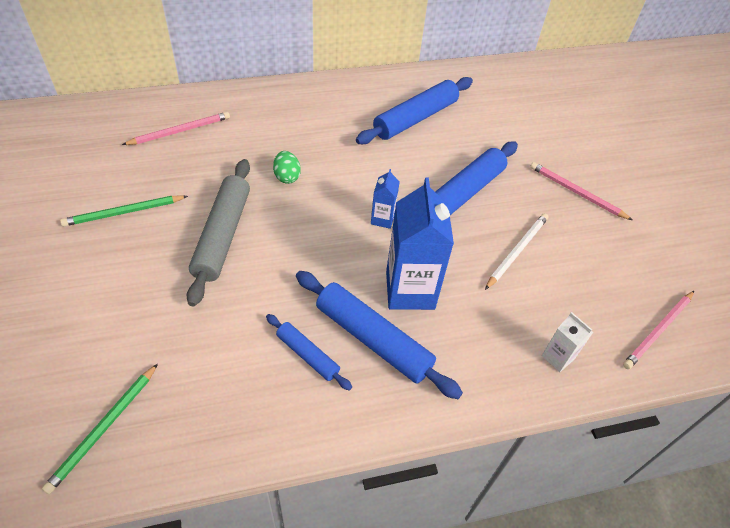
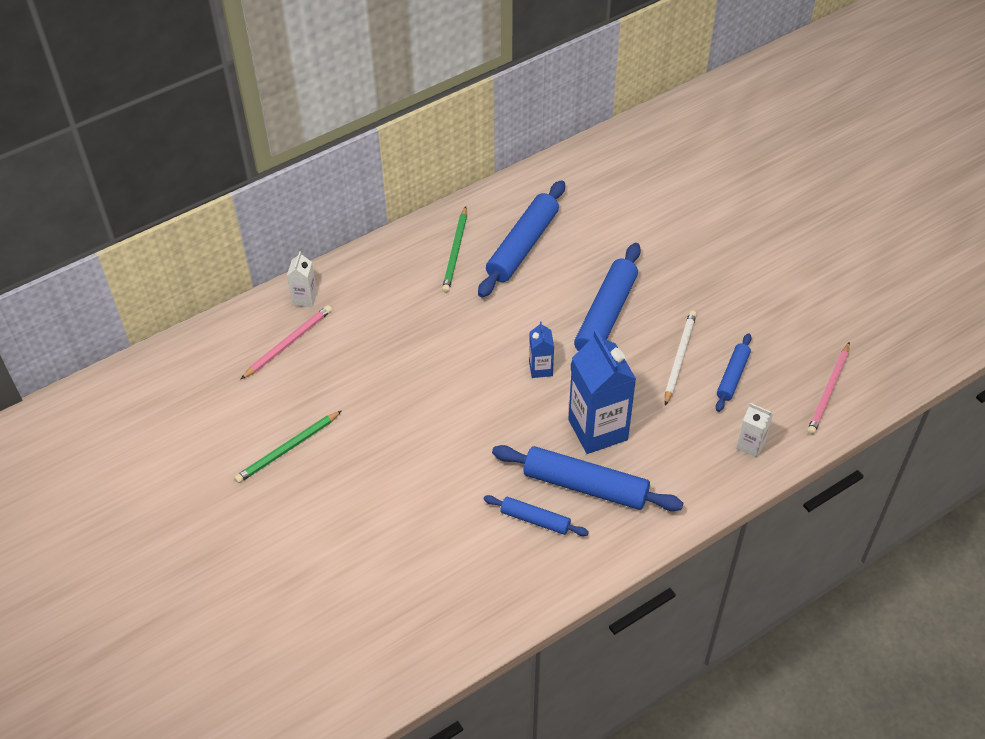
camera: 15 degrees left, 0 degrees up
(104, 428) = (396, 640): green pencil -> green pencil (455, 252)
(214, 103) = (305, 298): none -> white carton
(222, 235) = (397, 438): grey rolling pin -> none
(287, 176) = (426, 356): green egg -> none
(563, 285) = (732, 376): none -> blue rolling pin
(576, 192) = (713, 277): pink pencil -> none

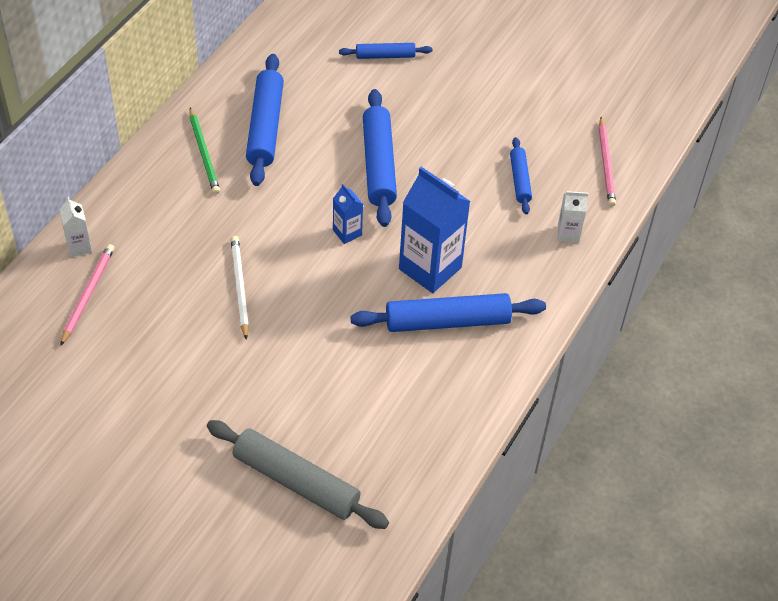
camera: 30 degrees left, 0 degrees up
(287, 449) = (147, 394): green pencil -> none
(366, 578) = (296, 481): none -> grey rolling pin
(535, 520) = (420, 368): blue rolling pin -> blue rolling pin (385, 56)
(679, 357) = (465, 180): white pencil -> white pencil (239, 287)

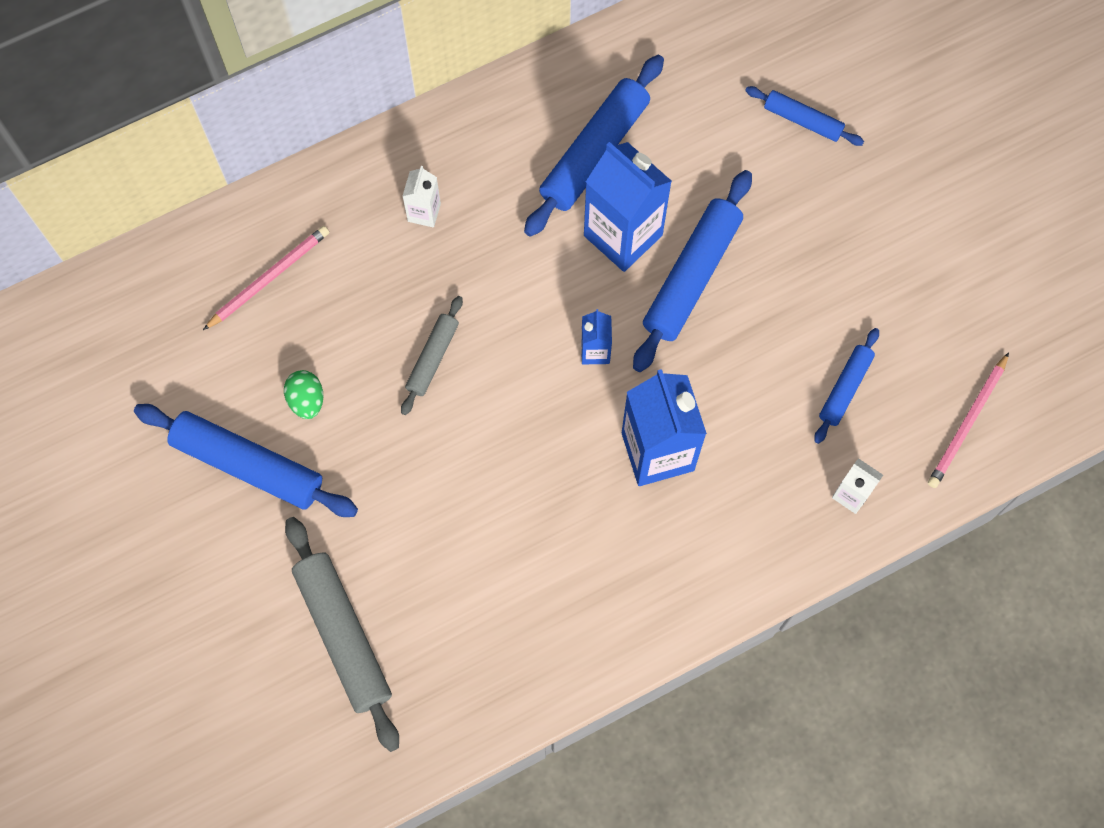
camera: 35 degrees right, 20 degrees up
(79, 247) = (295, 209): white carton -> white carton (424, 212)
(167, 353) = (306, 400): none -> green egg
(204, 153) = (502, 153): green pencil -> none
(239, 287) = (432, 358): white pencil -> grey rolling pin
(317, 163) = (623, 235): none -> blue carton
(447, 321) = (631, 532): blue rolling pin -> blue rolling pin (248, 465)

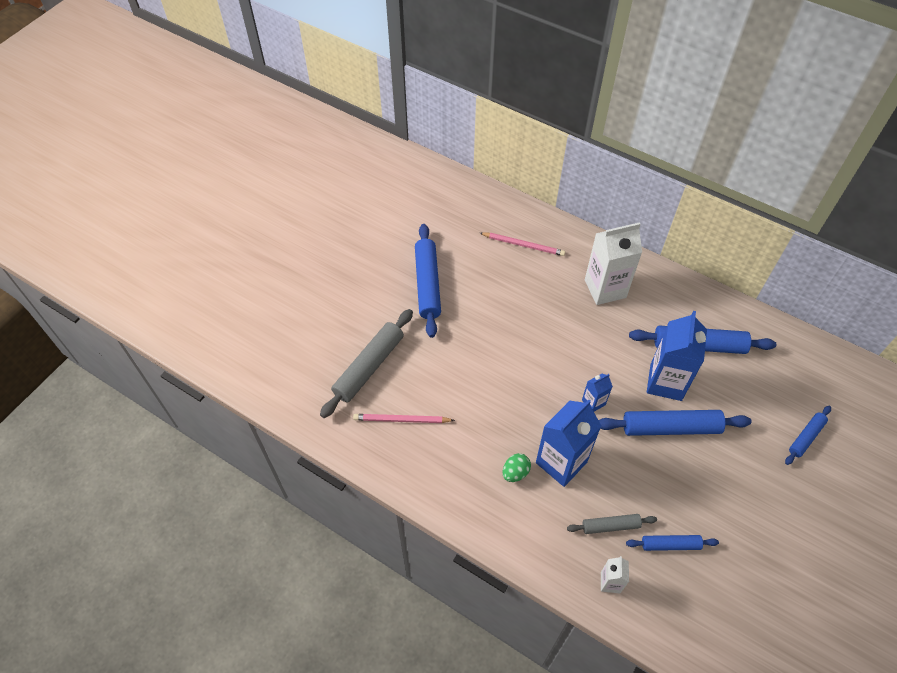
camera: 60 degrees right, 15 degrees down
(306, 400) = (475, 290): green egg -> green egg (515, 472)
(424, 212) = (605, 288): white carton -> white carton, size x2.07
(432, 358) = (534, 331): grey rolling pin -> grey rolling pin (610, 526)
(803, 120) = (806, 437): blue rolling pin -> blue rolling pin turned 45 degrees clockwise
(967, 423) = (703, 631): pink pencil -> pink pencil (401, 420)

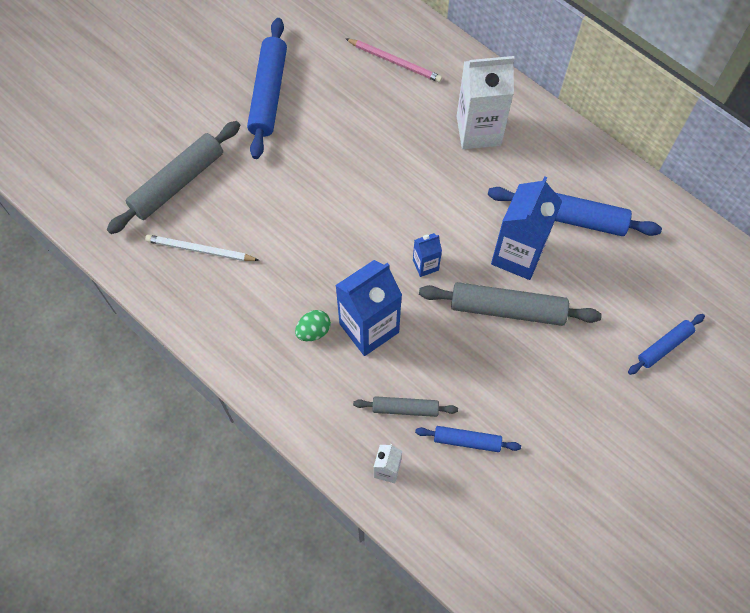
camera: 10 degrees right, 10 degrees up
(401, 420) = (200, 250): pink pencil -> white pencil
(670, 427) = (507, 309): blue rolling pin -> grey rolling pin

